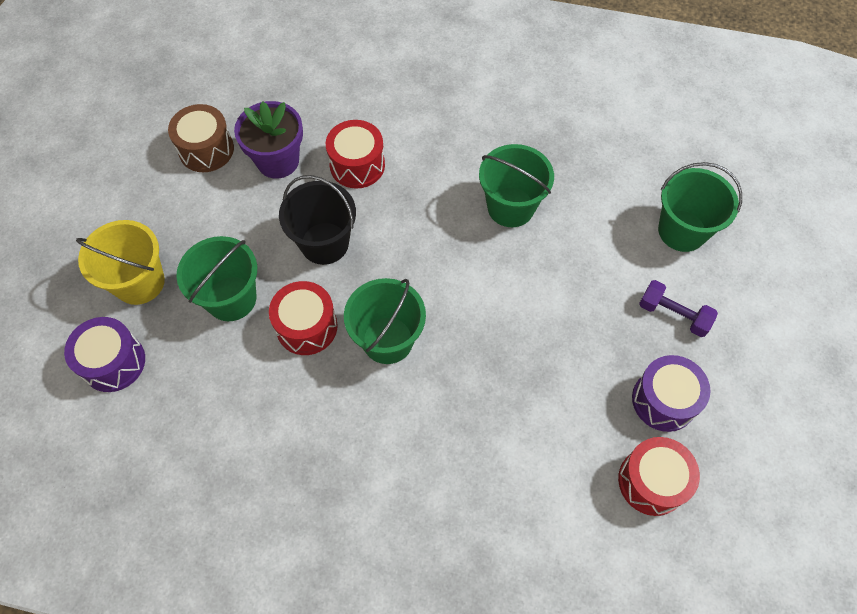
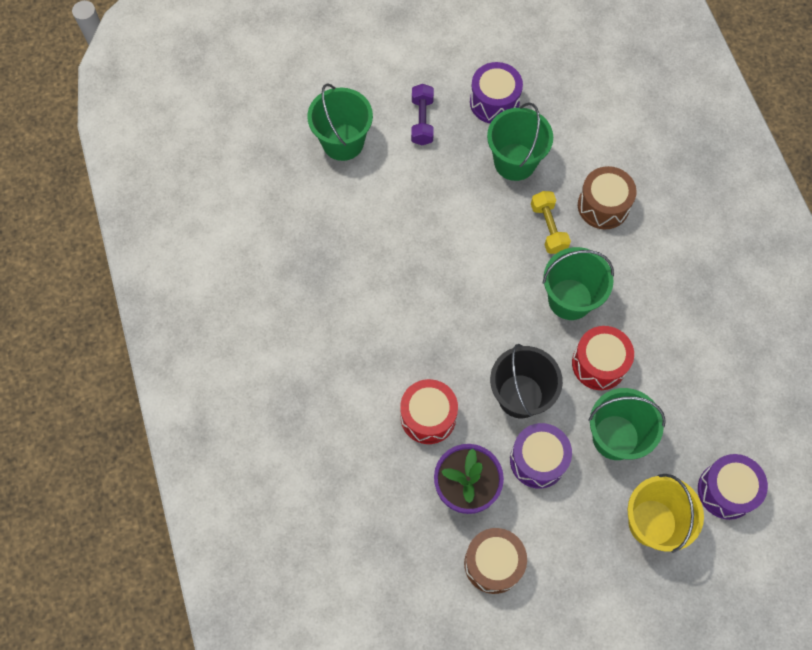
camera: 120 degrees left, 5 degrees up
(259, 225) = (538, 460): none -> purple drum
(471, 438) = (603, 206): none -> brown drum
(477, 366) = (548, 228): none -> yellow dumbbell
(510, 207) = (395, 272): green bucket -> green bucket (515, 162)
(651, 481) = (557, 88): red drum -> none

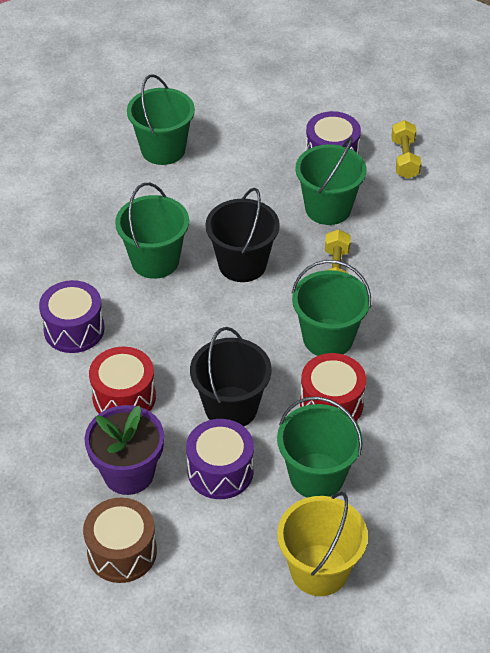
camera: 20 degrees right, 20 degrees down
(391, 267) = (155, 261): none -> green bucket
(422, 121) = (250, 153): purple dumbbell -> none
(467, 246) = (242, 264): none -> black bucket
(558, 86) = (404, 159): none -> yellow dumbbell
(603, 206) = (403, 268): brown drum -> none
(726, 490) = (420, 566): purple drum -> purple drum (74, 329)

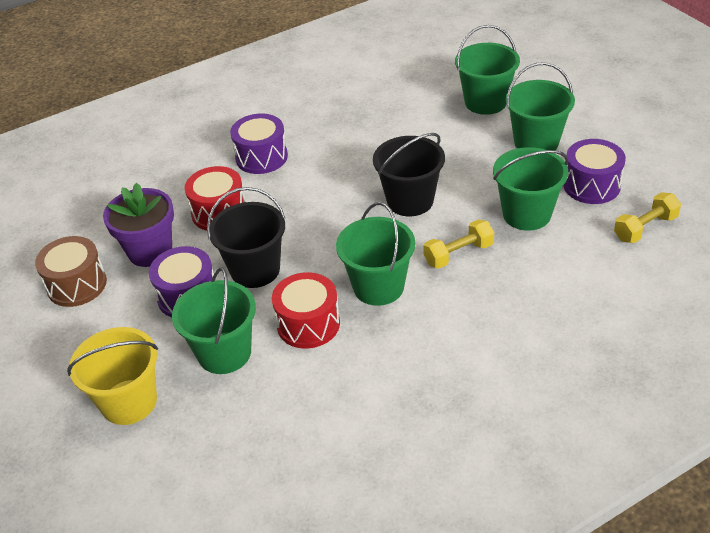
camera: 60 degrees right, 5 degrees down
(155, 261) = (366, 158): green bucket -> green bucket (536, 142)

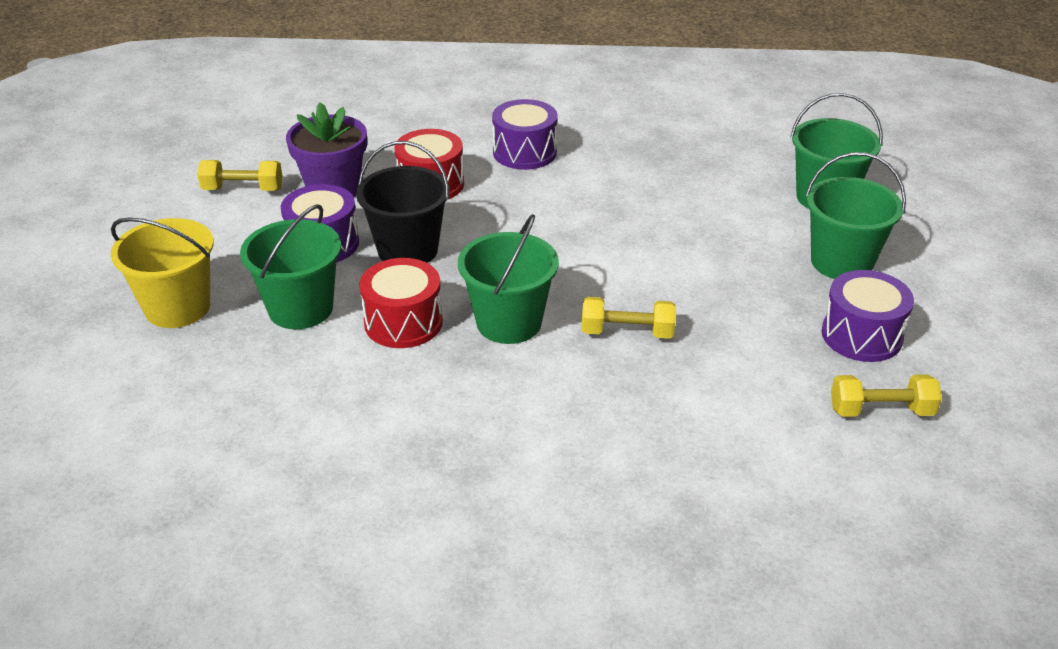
camera: 30 degrees right, 5 degrees down
(77, 285) = (243, 189): brown drum -> yellow dumbbell
(410, 201) = (631, 257): black bucket -> none
(526, 214) = (749, 329): green bucket -> none

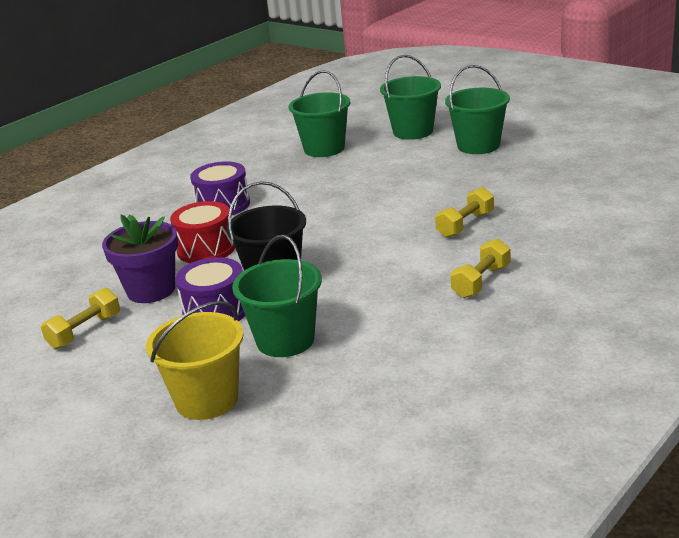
camera: 50 degrees left, 10 degrees down
(403, 322) = (357, 301): red drum -> none
(509, 322) = (406, 261): green bucket -> green bucket (324, 149)
(861, 335) = (548, 160): purple drum -> none
(881, 410) = (615, 175): yellow dumbbell -> yellow dumbbell (481, 281)

